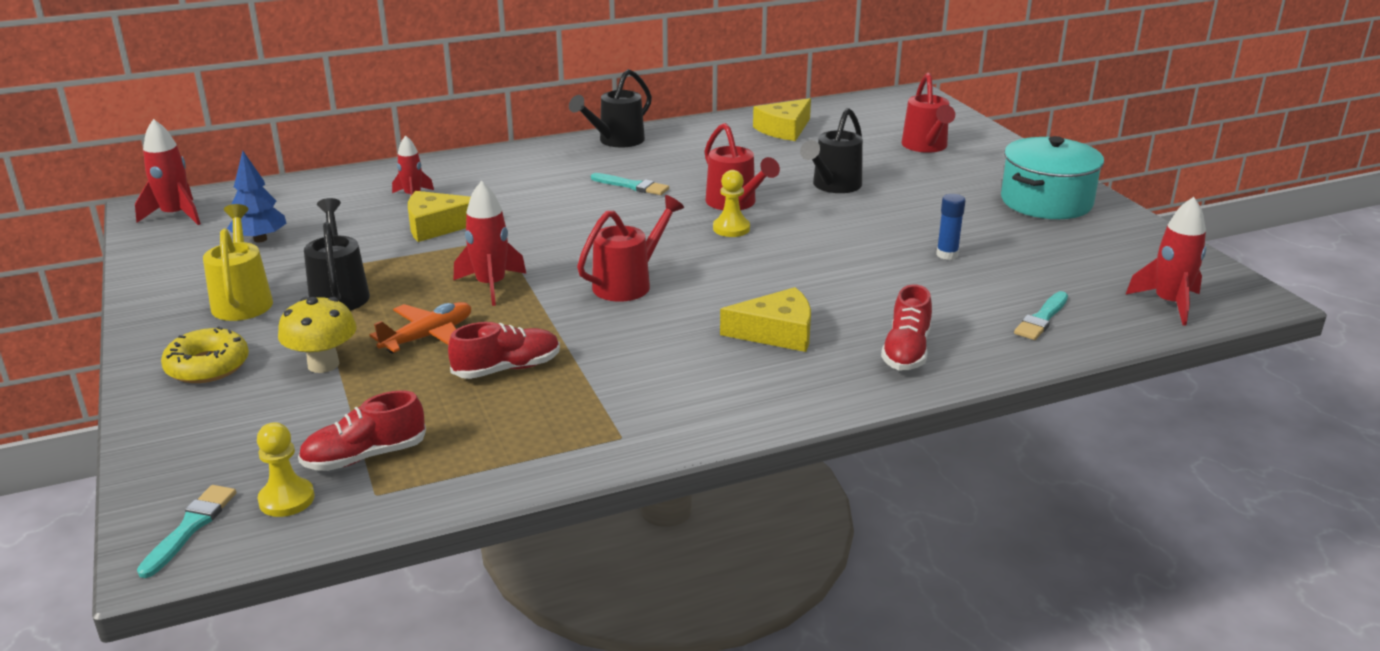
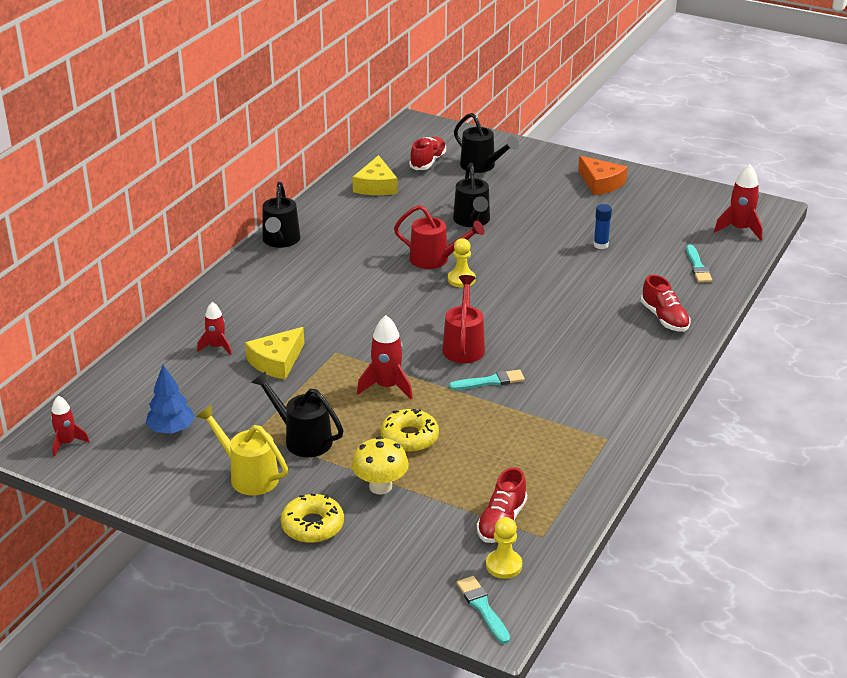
camera: 40 degrees left, 5 degrees up
(176, 215) = (67, 443): red rocket -> red rocket, size x0.66
(428, 336) = (409, 437): orange plane -> yellow donut
(507, 369) = (487, 433): red shoe -> red shoe (428, 162)
(632, 186) = (351, 274): turquoise brush -> turquoise brush (490, 381)
(777, 332) = (589, 338): yellow cheese -> none
(926, 147) = (482, 166): red watering can -> black watering can
(1046, 201) = (600, 183): turquoise pot -> orange cheese

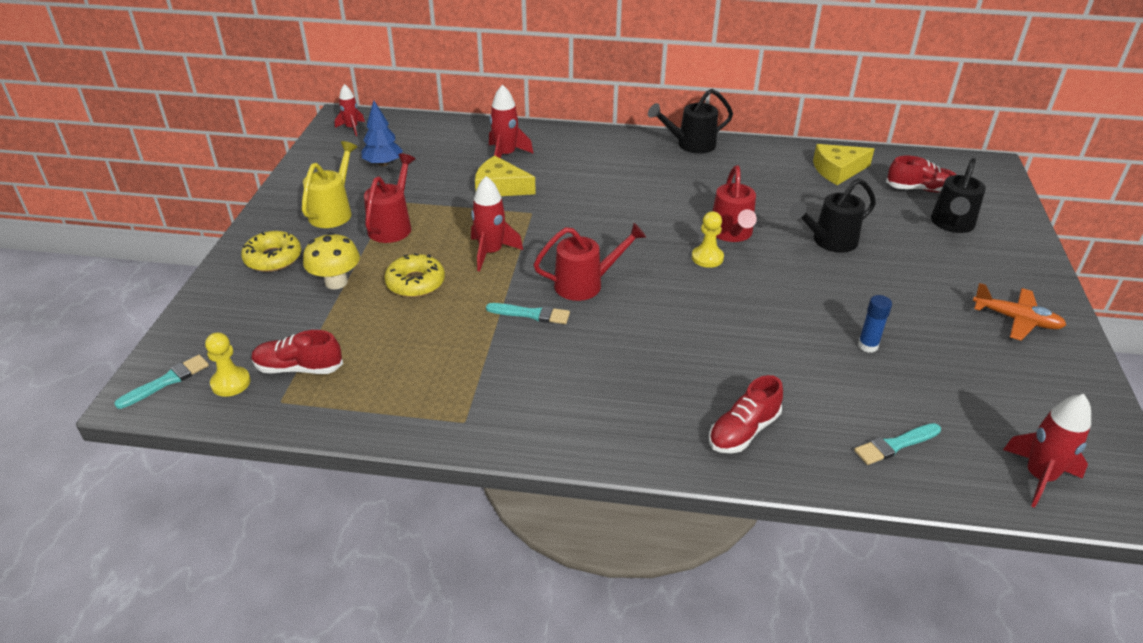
camera: 70 degrees right, 5 degrees up
(216, 347) = (506, 155): red rocket -> red rocket, size x1.53
(302, 439) = (393, 226): black watering can -> red watering can
(490, 381) = (531, 314): turquoise brush -> turquoise brush turned 45 degrees counterclockwise
(600, 183) = (1016, 320): orange cheese -> orange plane

